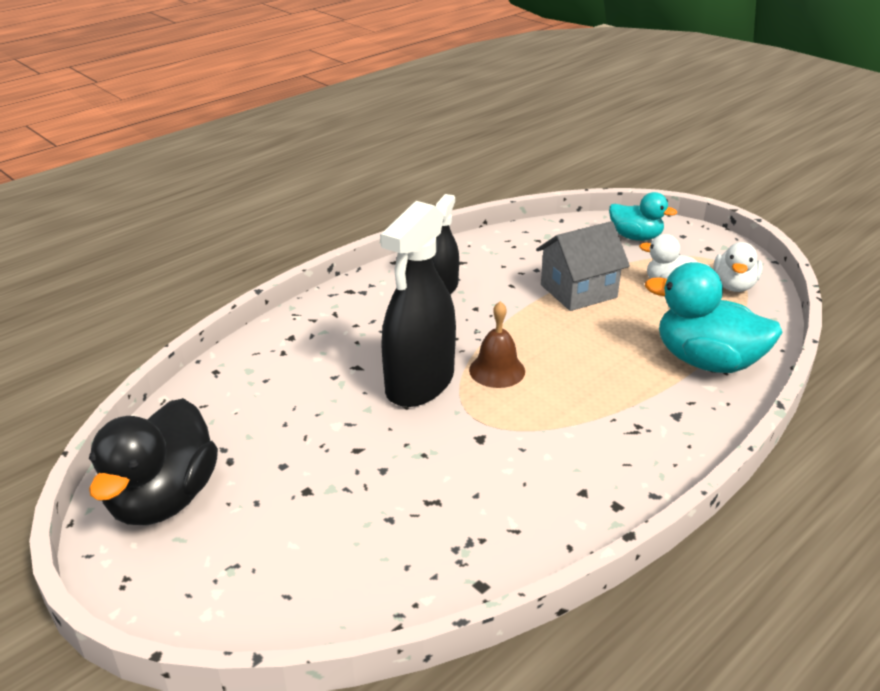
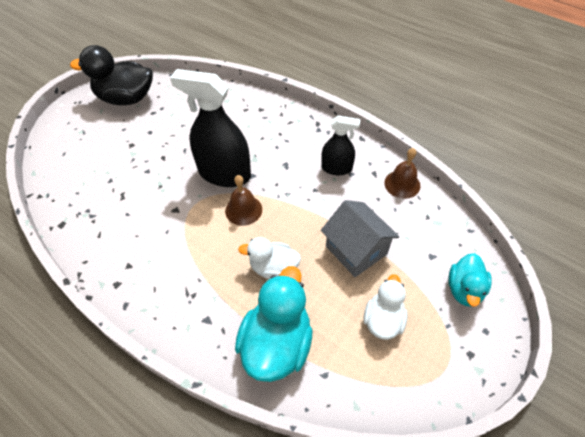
camera: 80 degrees right, 20 degrees up
(484, 247) = (402, 184): none -> brown bell
(734, 286) = (404, 374): white duck -> white duck (273, 268)

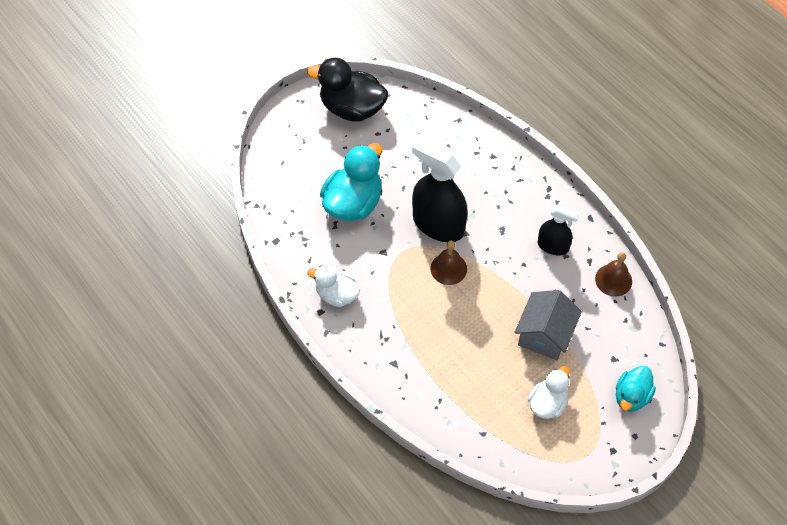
camera: 15 degrees right, 5 degrees up
(273, 268) = (463, 332): white duck -> white duck (336, 295)
(277, 344) = (449, 398): turquoise duck -> turquoise duck (353, 203)
(356, 250) = (544, 335): grey house -> grey house turned 45 degrees clockwise

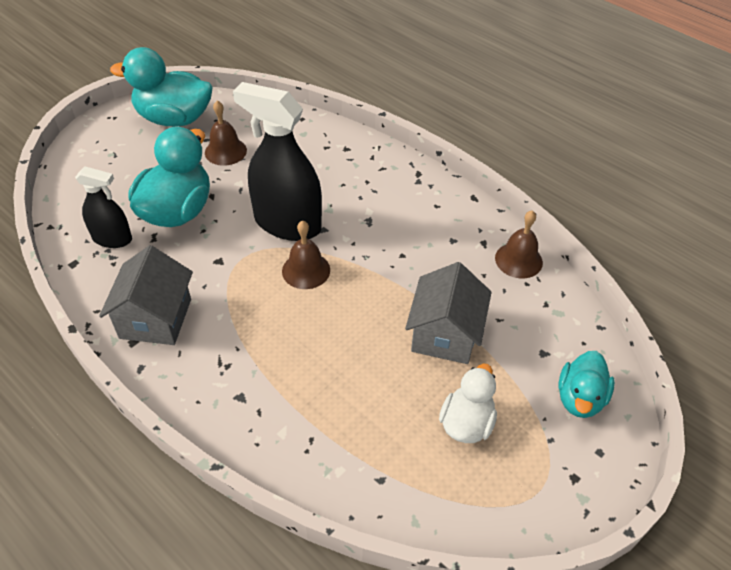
camera: 10 degrees left, 10 degrees down
(336, 295) = (155, 318): white duck -> grey house
(352, 108) = (174, 119): black duck -> turquoise duck
(393, 148) = (225, 151): none -> brown bell
(553, 246) = (435, 231): black spray bottle -> black spray bottle (112, 238)

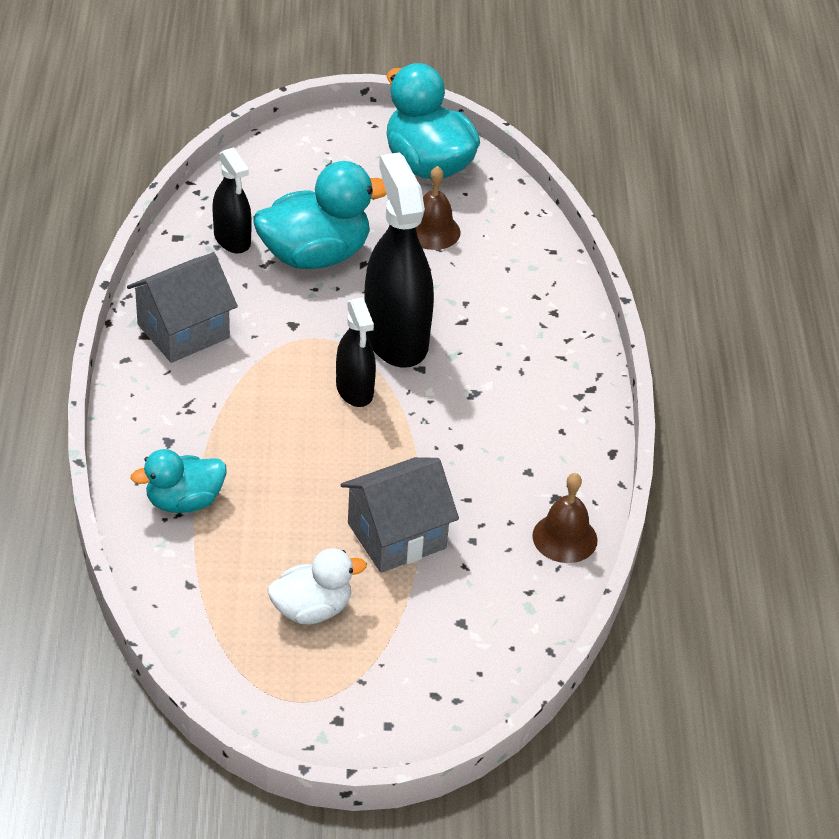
camera: 45 degrees right, 5 degrees down
(306, 270) = (354, 390): brown bell -> black spray bottle
(580, 398) = (436, 679): turquoise duck -> turquoise duck (184, 501)

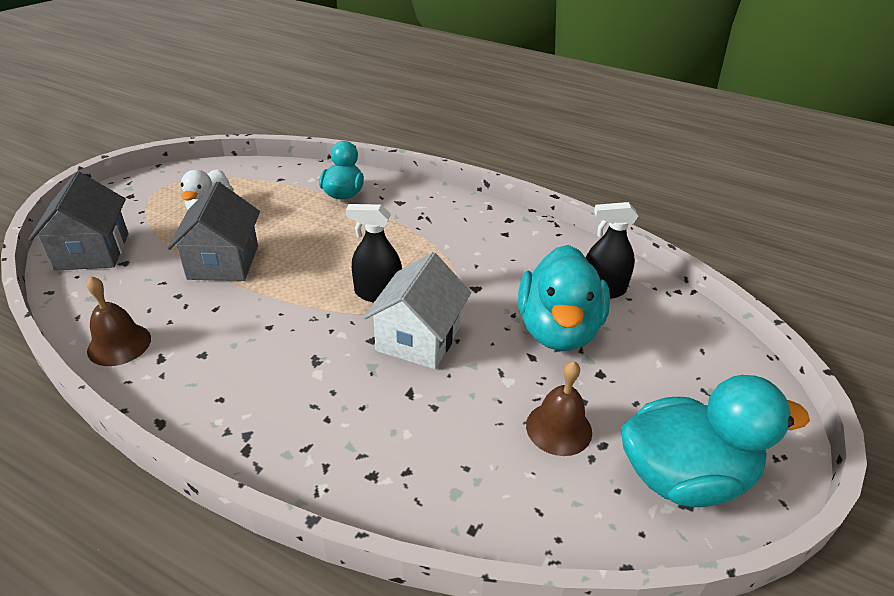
camera: 120 degrees right, 5 degrees down
(183, 331) = (502, 236): grey house -> grey house (92, 251)
(396, 339) = (418, 338): black spray bottle -> white house

